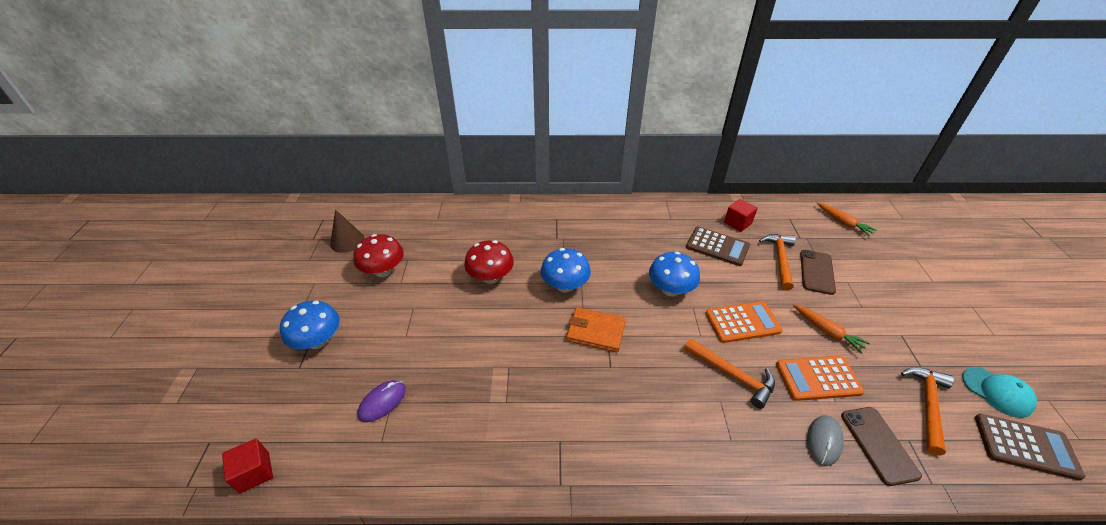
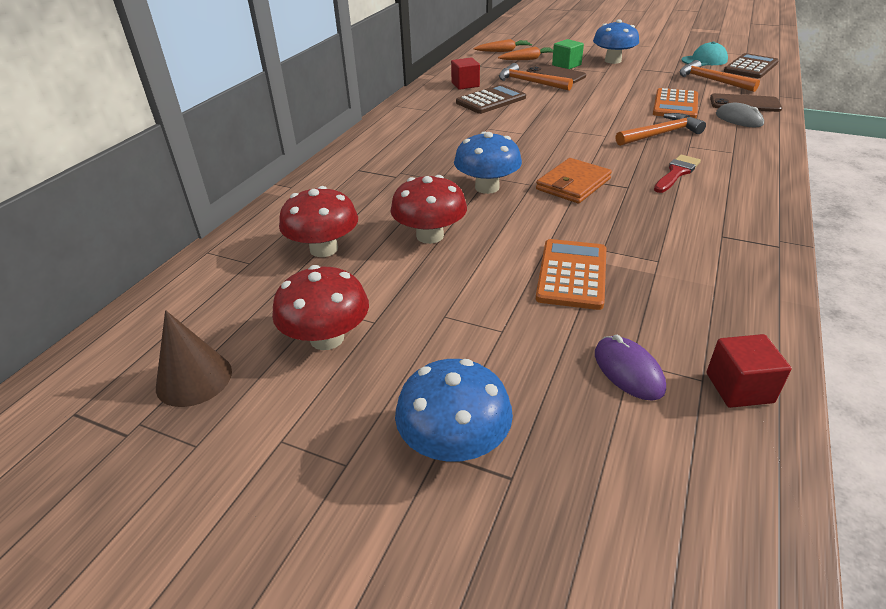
camera: 65 degrees left, 5 degrees down
(254, 472) = (749, 559): red cube -> red cube (739, 388)
(460, 240) = (324, 249): none -> red mushroom
(655, 397) = (676, 173): none -> red brush
(670, 289) = (535, 134): blue mushroom -> blue mushroom (613, 61)
(742, 322) = (599, 115): orange calculator -> orange calculator (572, 274)
(827, 331) = (626, 89): orange carrot -> orange carrot (527, 59)
(850, 274) = (566, 65): none -> green cube

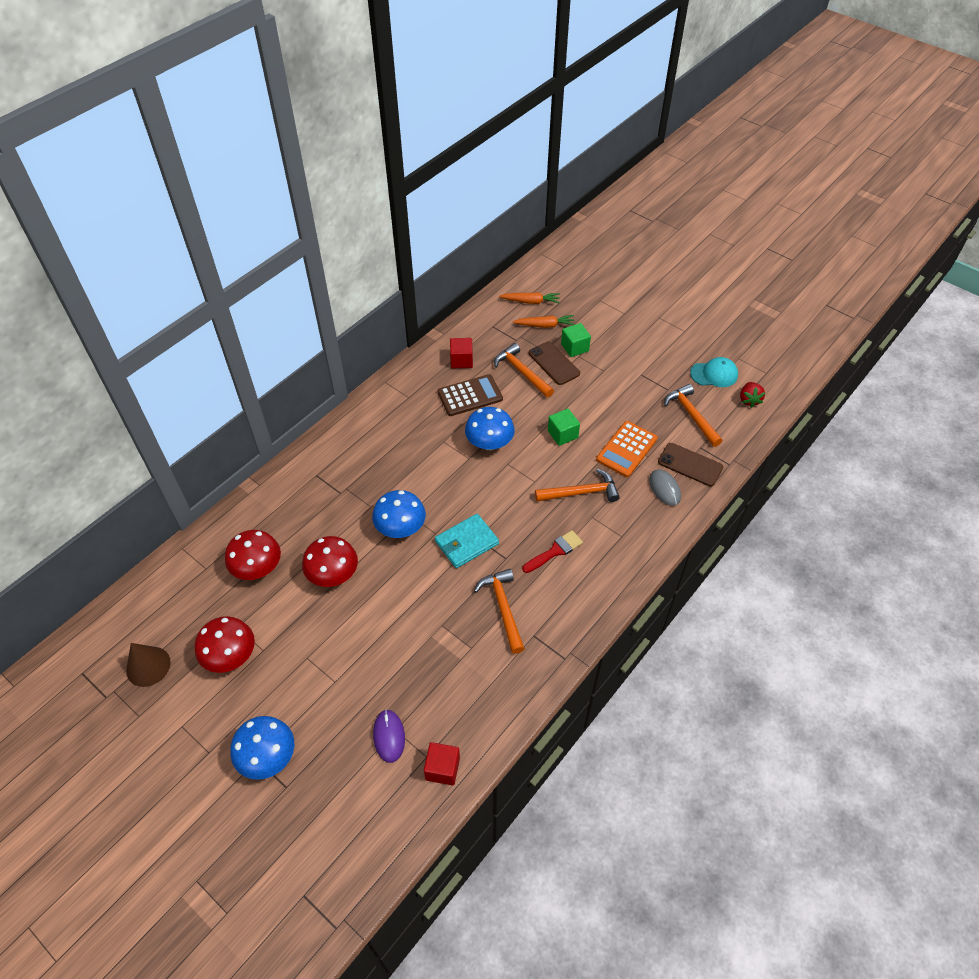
camera: 15 degrees right, 15 degrees up
(572, 274) = (406, 644): orange calculator -> none
(573, 184) = (466, 542): orange wallet -> turquoise wallet
(604, 106) = (562, 434): none -> green cube
(613, 61) = (624, 351): blue mushroom -> blue mushroom (489, 443)
(663, 222) = (503, 608): none -> orange hammer
(750, 67) = (749, 400): brown calculator -> red strawberry

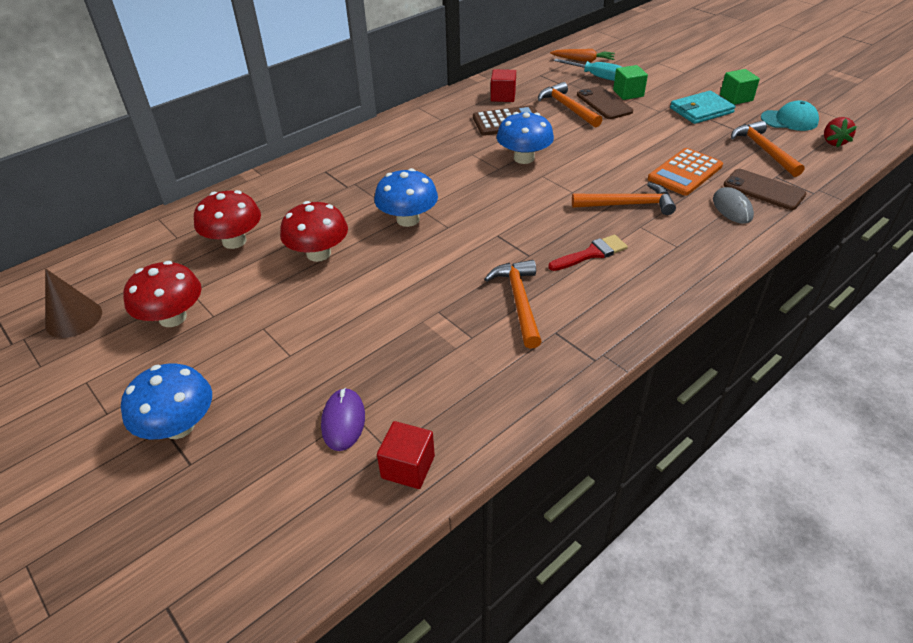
camera: 10 degrees right, 10 degrees down
(466, 542) = (483, 238): turquoise wallet -> turquoise wallet (701, 110)
(545, 325) = (596, 77): orange carrot -> turquoise screwdriver
(562, 434) = (609, 156): green cube -> green cube (736, 98)

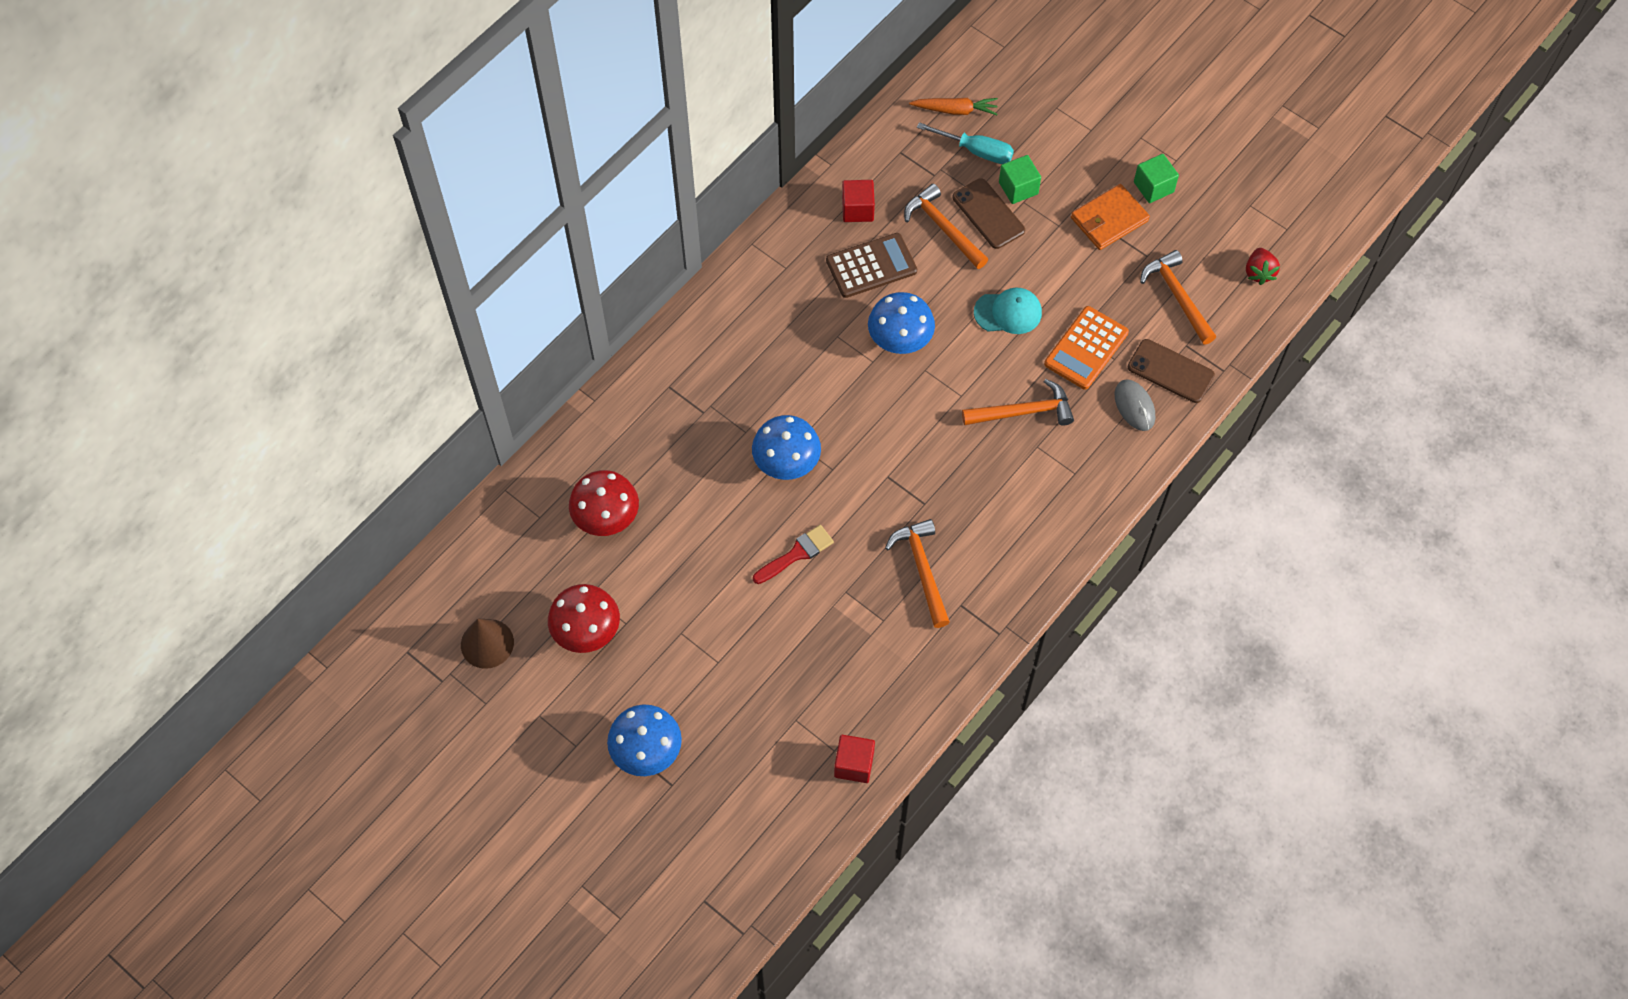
camera: 10 degrees left, 20 degrees up
(318, 253) = (704, 525): red mushroom -> none
(343, 421) = (788, 727): purple mouse -> none
(591, 253) = (988, 494): red brush -> red brush (797, 554)
(701, 110) = (1109, 219): turquoise wallet -> orange wallet
(789, 120) = (1213, 231): turquoise cap -> turquoise cap (1008, 312)

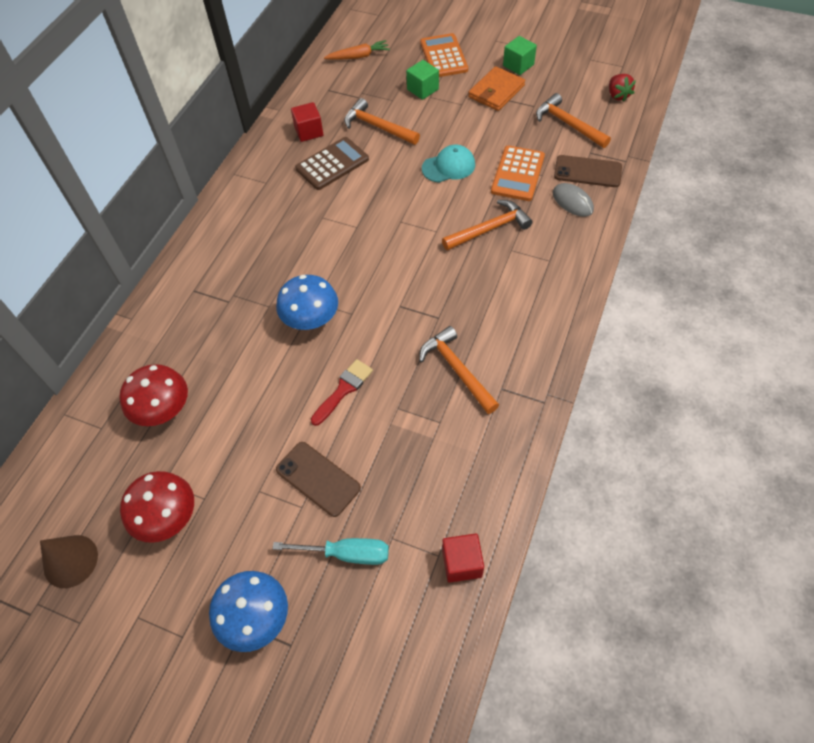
camera: 15 degrees left, 5 degrees down
(900, 339) = (372, 206): blue mushroom -> none
(976, 151) = (383, 76): turquoise screwdriver -> turquoise screwdriver (346, 553)
(988, 214) = (407, 110): brown phone -> brown phone (318, 479)
(1064, 143) = (443, 56): none -> orange calculator

